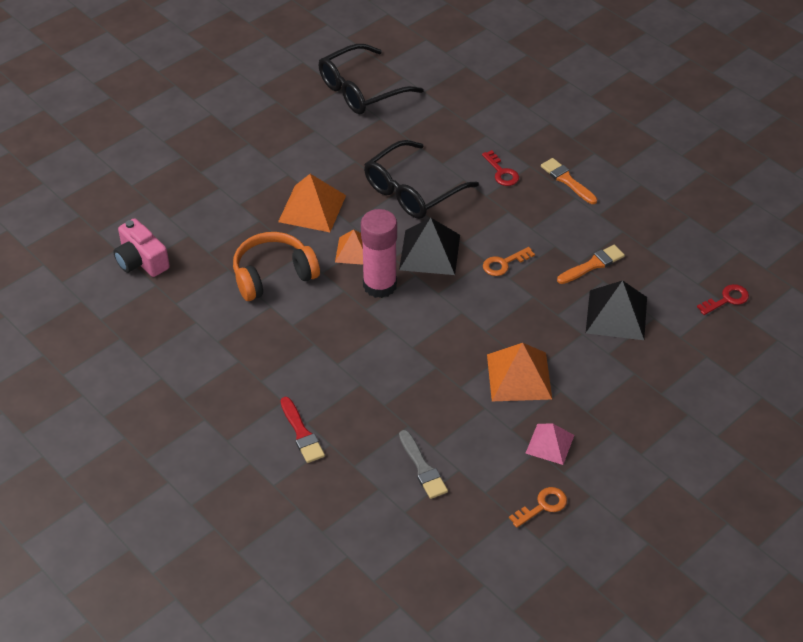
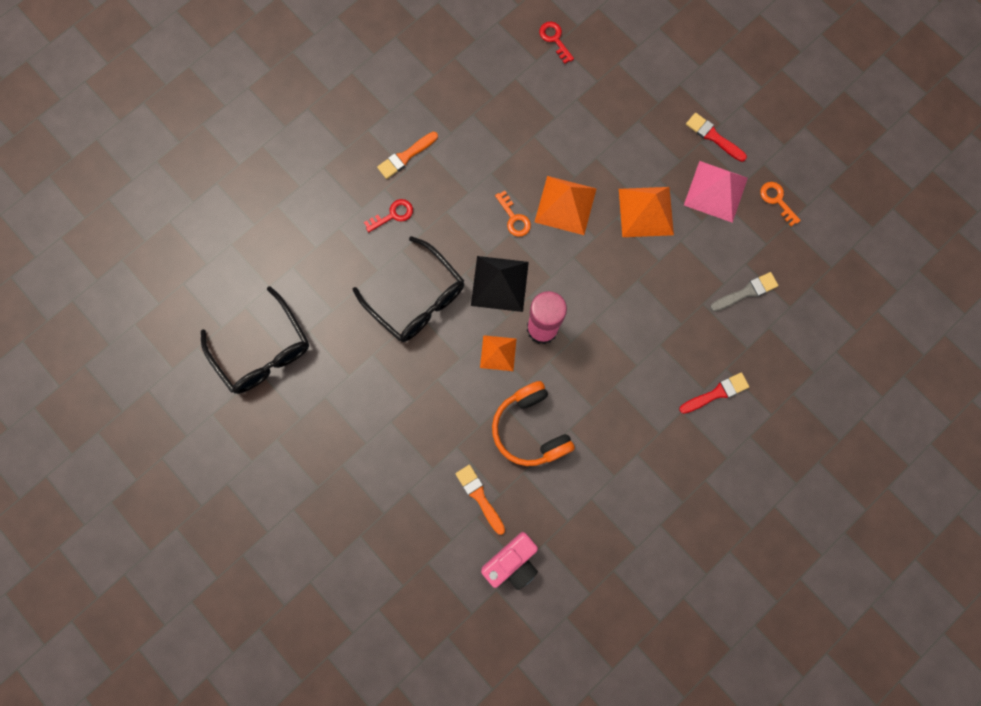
camera: 90 degrees left, 30 degrees up
(312, 208) = (440, 395): orange pyramid -> orange pyramid (565, 205)
(550, 444) = (716, 191): pink pyramid -> pink pyramid, size x1.59
(593, 265) = (515, 142): orange brush -> orange brush (479, 496)
(616, 315) = (574, 128): black pyramid -> none
(621, 445) = (713, 137): none -> red brush

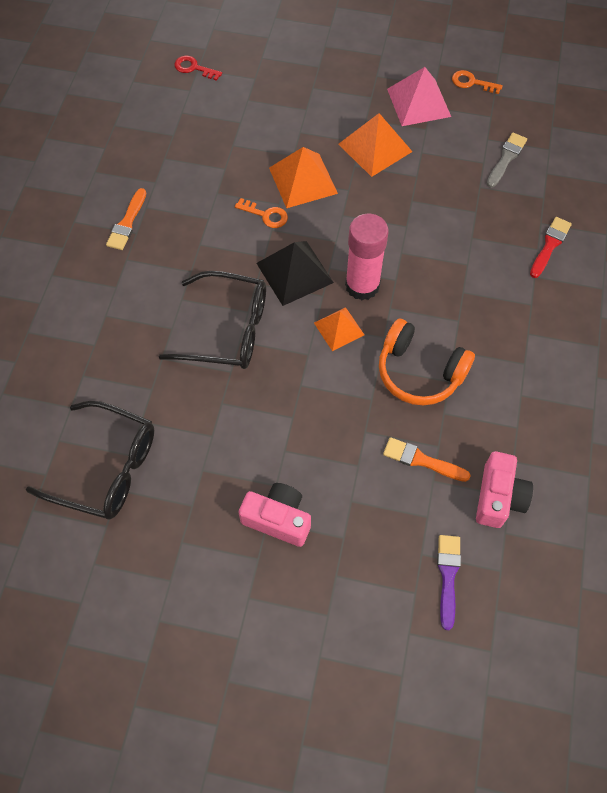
camera: 35 degrees left, 15 degrees down
(350, 469) = (278, 519): none -> pink camera
(393, 215) = (151, 275): red key -> none
(433, 590) = (448, 576): none -> purple brush
(713, 137) = (383, 67): red brush -> none

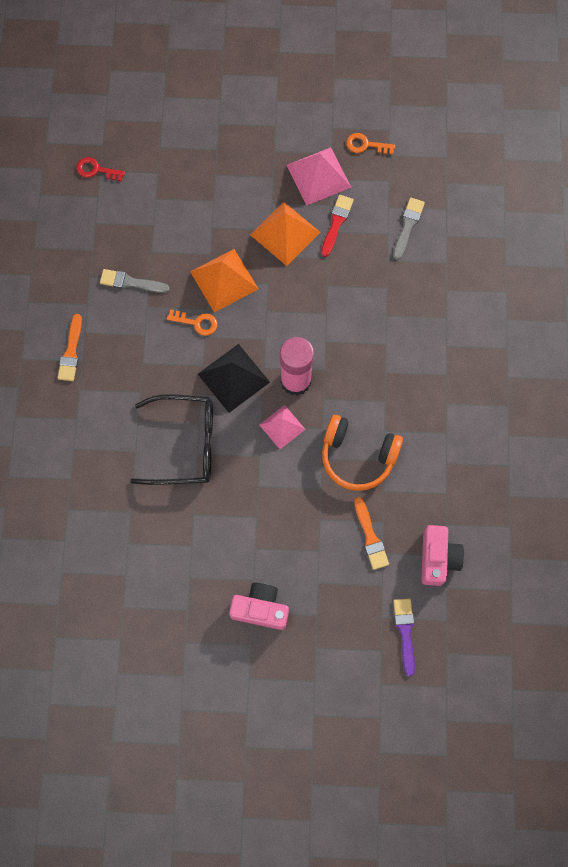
camera: 10 degrees left, 10 degrees up
(108, 468) = (110, 590): black glasses -> none
(205, 169) = (131, 282): none -> grey brush
(339, 328) = (282, 427): orange pyramid -> pink pyramid
(421, 460) = (370, 537): orange brush -> orange brush turned 120 degrees counterclockwise
(550, 245) = (456, 312): red brush -> red brush (336, 223)

